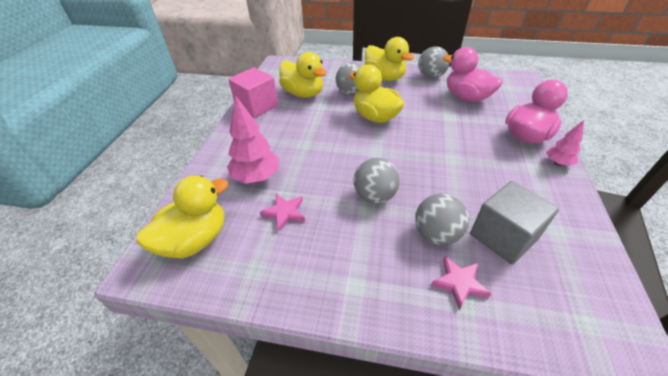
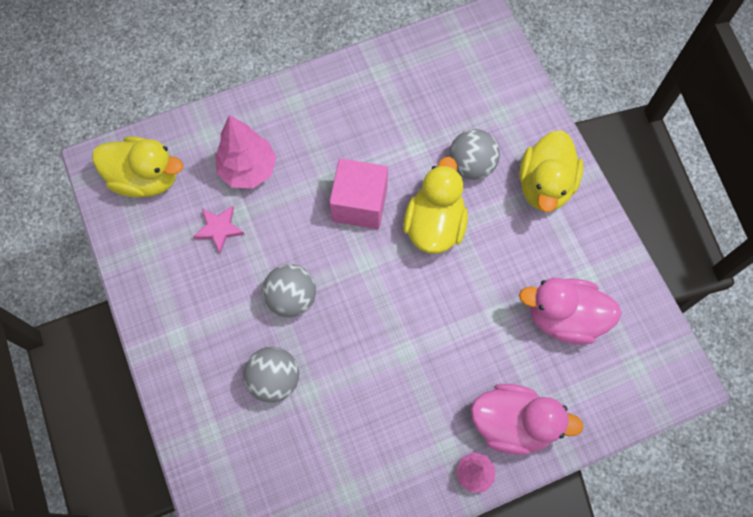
camera: 55 degrees right, 25 degrees up
(257, 106) = (365, 76): pink cube -> pink cube (359, 204)
(303, 94) = (429, 109): yellow duck -> none
(431, 76) = (593, 246): grey ball -> none
(459, 283) = (228, 420): pink star -> none
(466, 97) = (564, 317): pink duck -> pink duck turned 90 degrees counterclockwise
(503, 236) = (309, 442): grey cube -> none

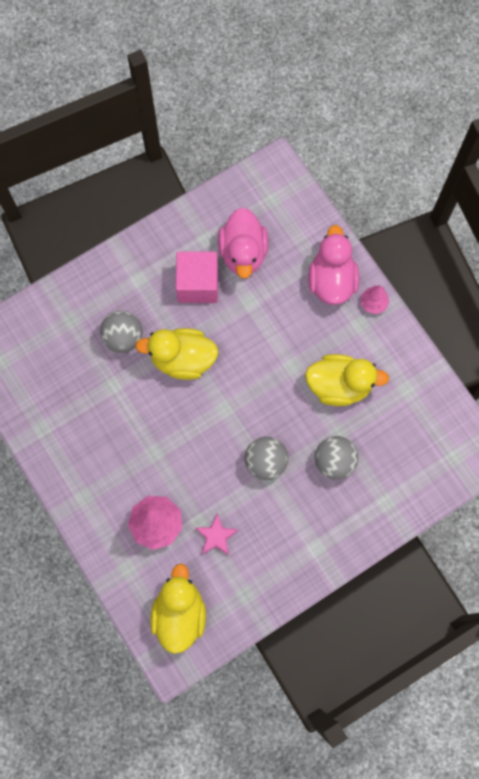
camera: 100 degrees left, 5 degrees up
(359, 204) = (173, 423): pink cube -> pink cube (198, 284)
(545, 185) = (133, 278): yellow duck -> yellow duck (339, 385)

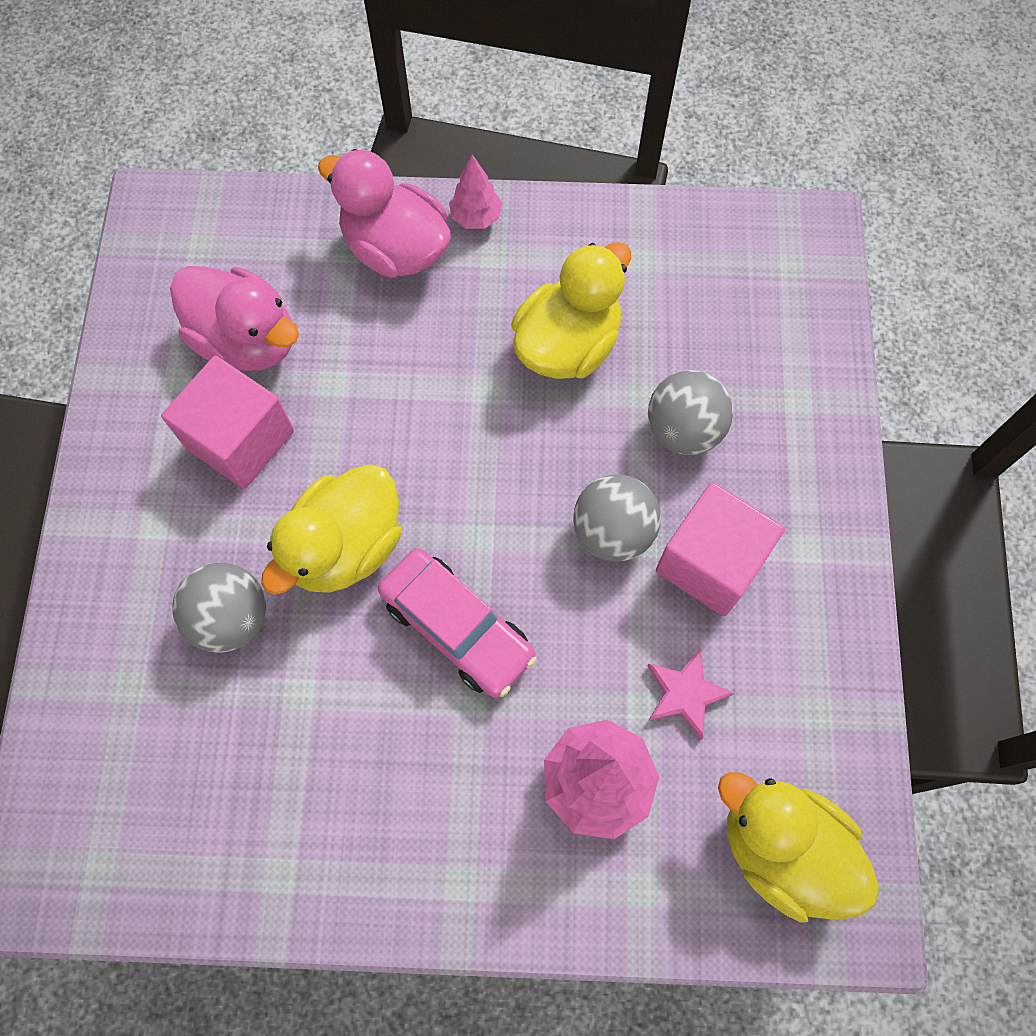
camera: 55 degrees left, 5 degrees down
(180, 427) = (457, 627): none -> pink car
(280, 511) = (710, 562): none -> pink cube

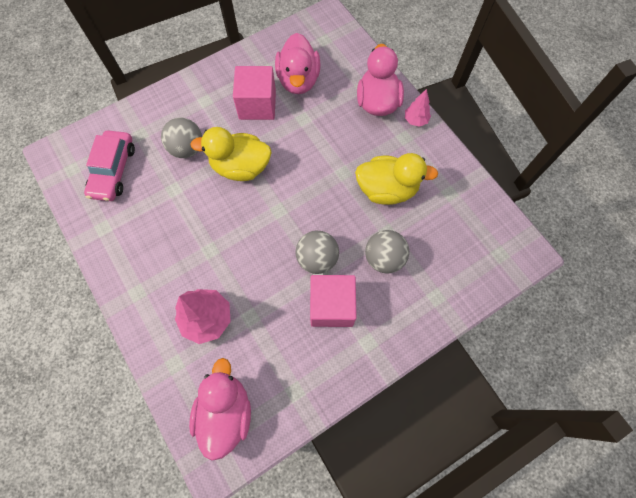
camera: 55 degrees right, 0 degrees up
(457, 627) = (236, 226): pink car -> pink car (113, 170)
(685, 694) = (266, 331): pink star -> none
(782, 849) = (225, 412): yellow duck -> pink duck

